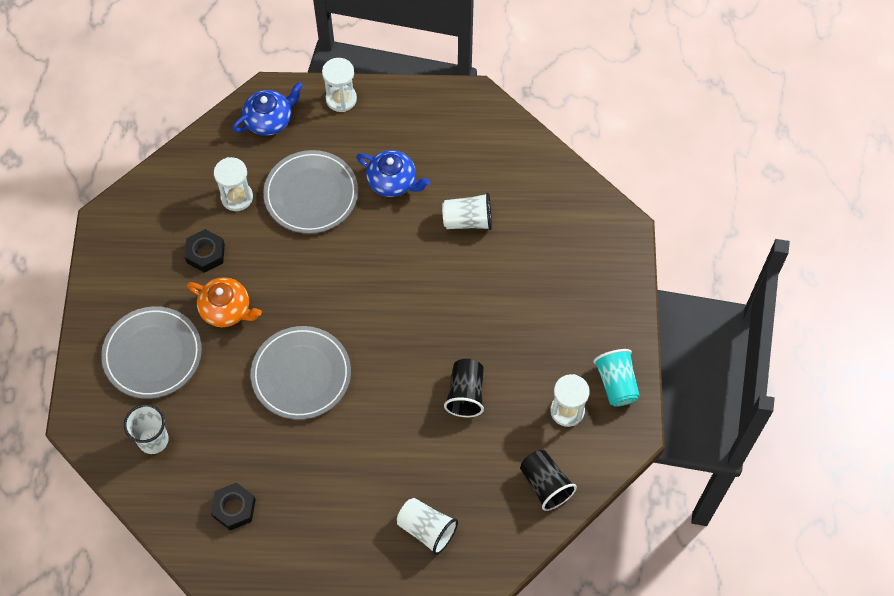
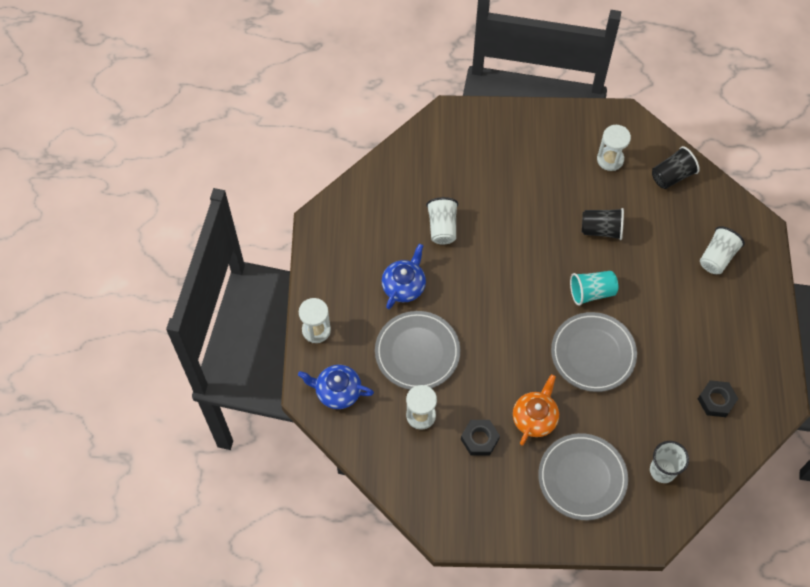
camera: 90 degrees left, 0 degrees up
(269, 120) = (337, 391): blue teapot -> blue teapot turned 45 degrees counterclockwise
(616, 384) = (585, 126): turquoise cup -> turquoise cup (591, 292)

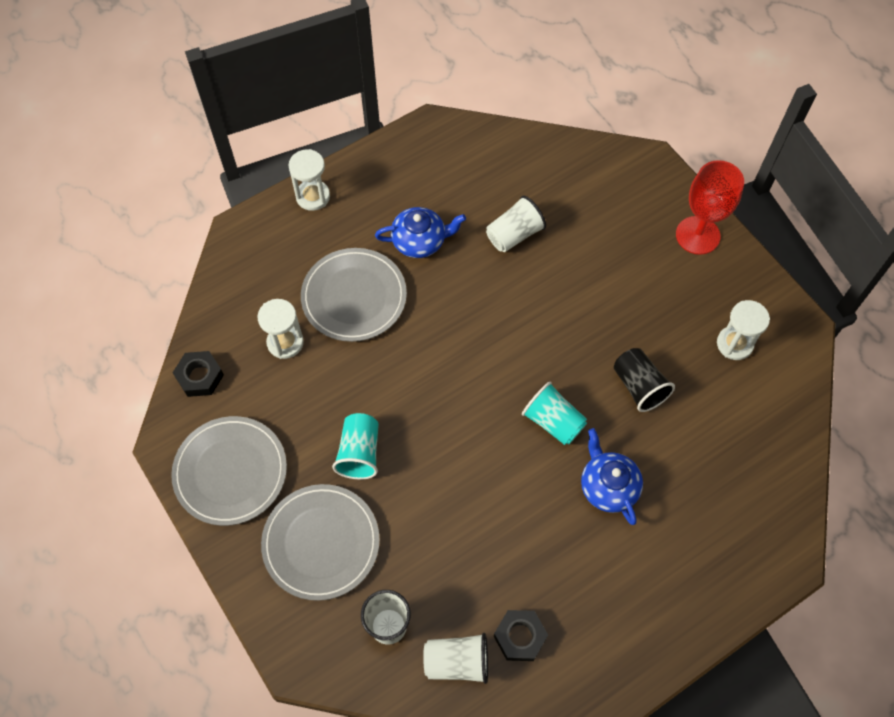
camera: 55 degrees right, 0 degrees up
(337, 391) = (260, 254): blue teapot -> blue teapot (608, 486)
(479, 439) = (297, 413): black nut -> black nut (200, 376)
(522, 126) = (697, 235): none -> red goblet
(535, 418) = (359, 453): orange teapot -> turquoise cup
(593, 353) = (479, 467): grey plate -> grey plate (230, 472)
(672, 176) = (771, 420): black cup -> none
(717, 257) = (707, 531): white cup -> white cup (457, 662)

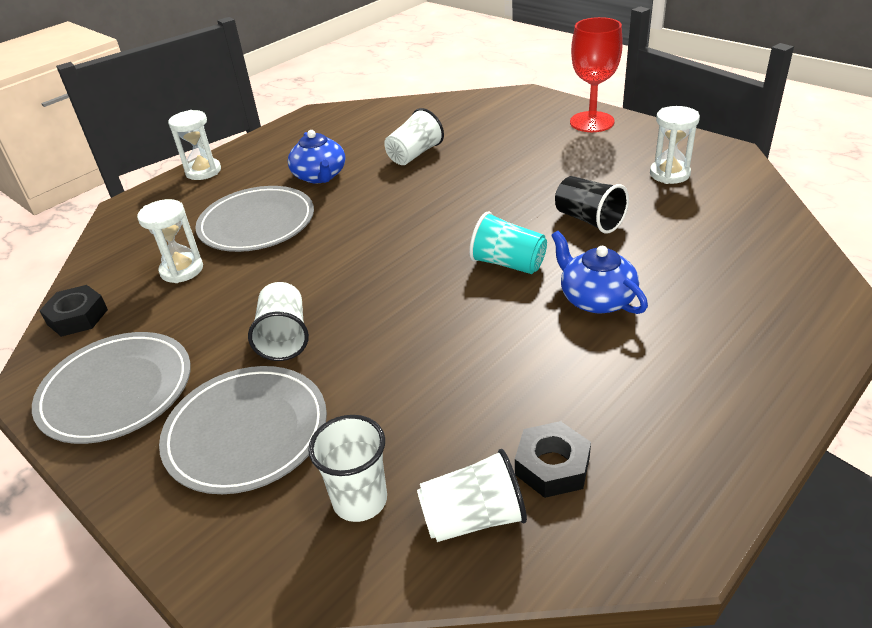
camera: 10 degrees left, 25 degrees down
(359, 453) = (284, 337): turquoise cup -> white cup
(420, 241) = (320, 176): blue teapot -> blue teapot turned 90 degrees clockwise

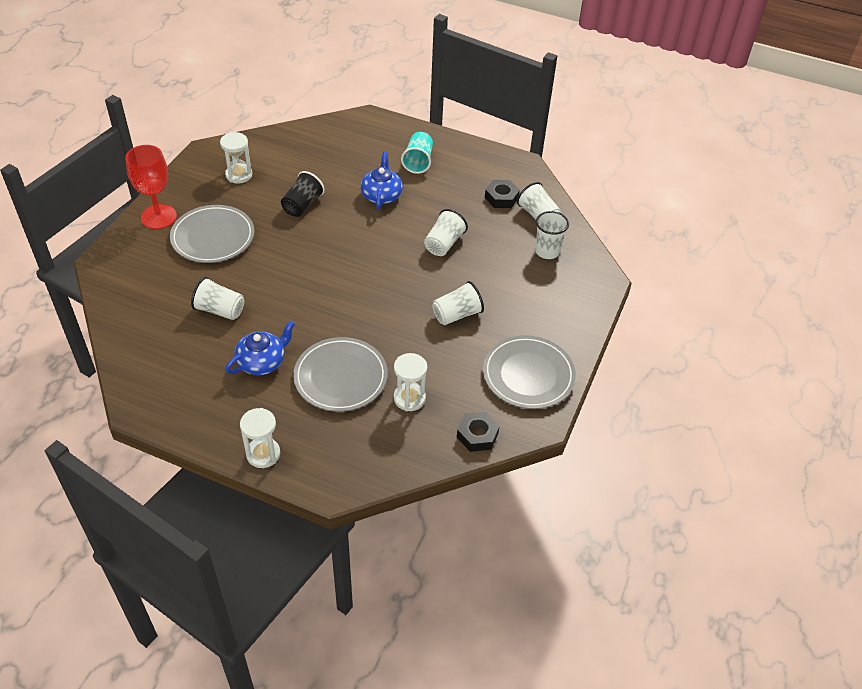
camera: 115 degrees left, 10 degrees up
(246, 432) = (530, 304): grey plate -> grey plate (213, 237)
(447, 352) = (444, 244): none -> white cup
(508, 263) = (358, 233): turquoise cup -> turquoise cup (418, 161)
(596, 299) = (381, 195): blue teapot -> blue teapot turned 150 degrees clockwise

